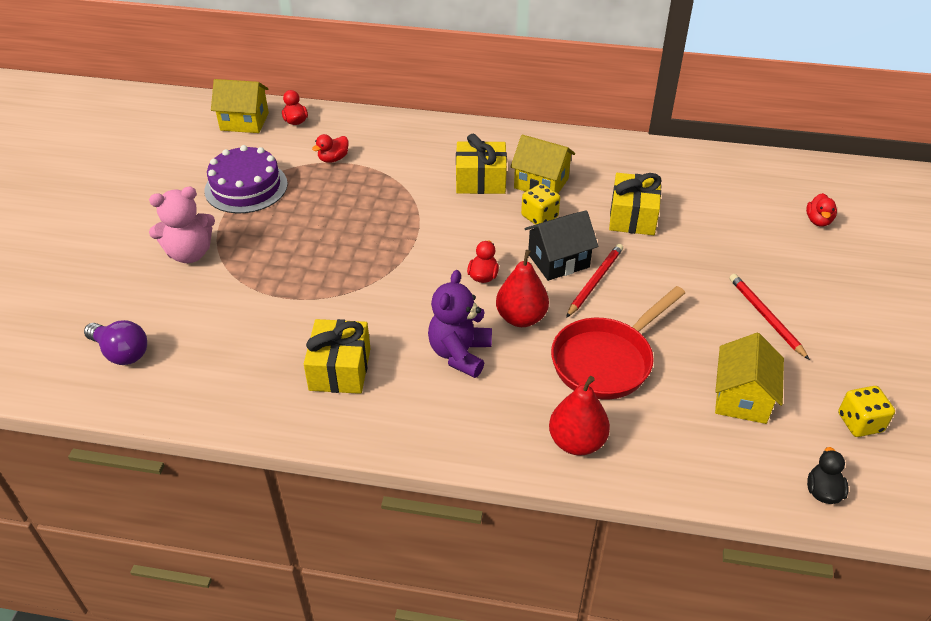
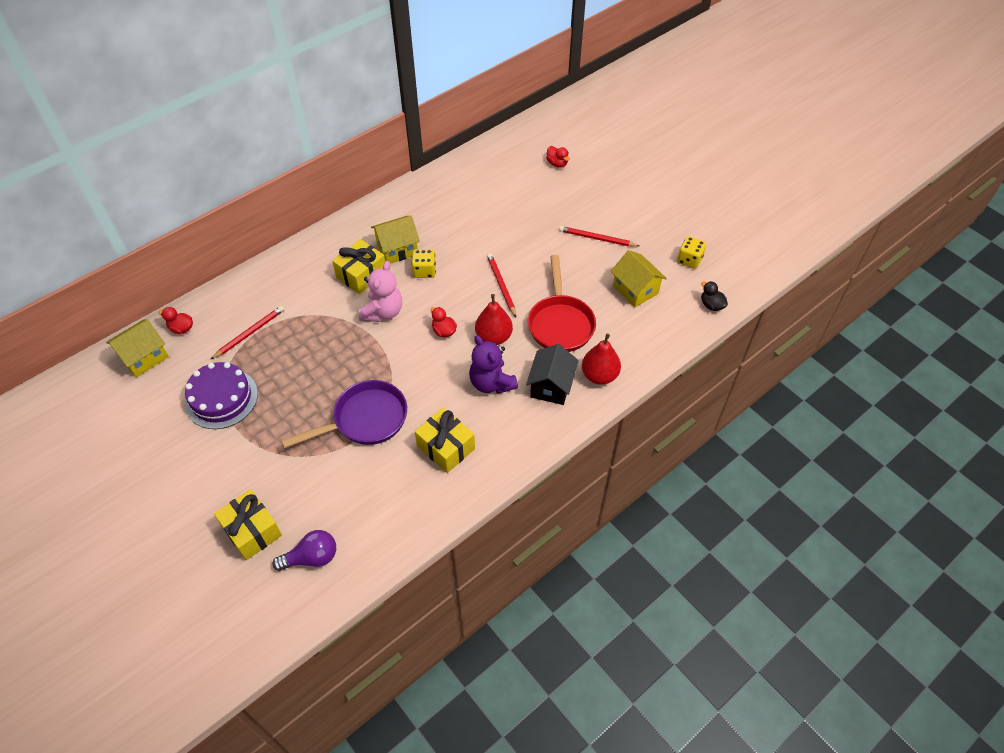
camera: 50 degrees left, 10 degrees up
(190, 253) = (255, 468): pink teddy bear -> pink teddy bear (383, 312)
(314, 289) = (365, 419): none -> purple pan
(333, 159) = (249, 333): red duck -> red pencil
(558, 260) = (468, 289): black house -> black house (551, 386)
(632, 217) = (471, 232): yellow gift -> yellow gift (252, 531)

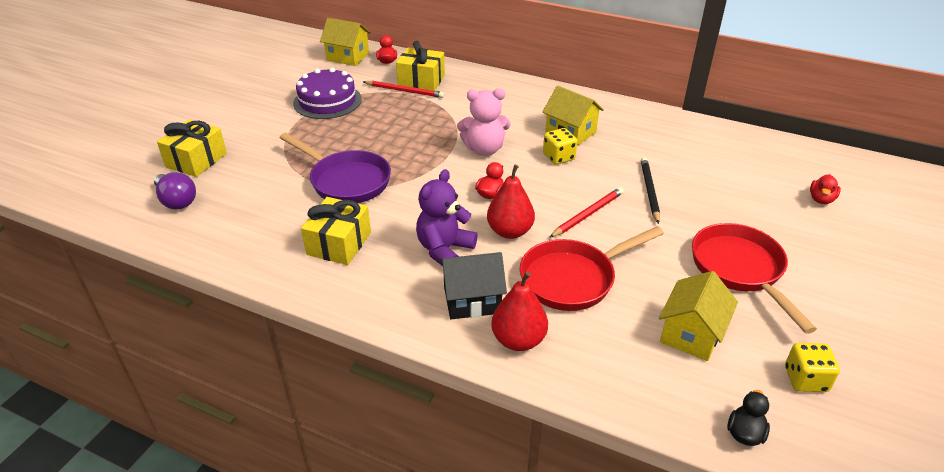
camera: 65 degrees right, 15 degrees down
(361, 275) = (519, 123): yellow gift -> yellow gift (421, 80)
(497, 240) = (649, 191): none -> black pencil
(597, 238) = (740, 270): red pencil -> red pan

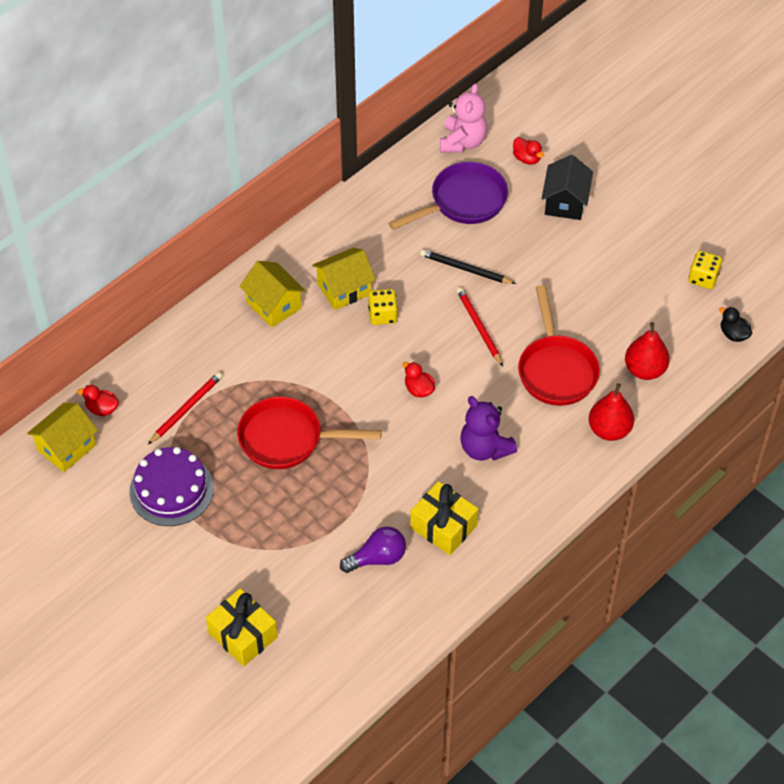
camera: 70 degrees left, 15 degrees up
(176, 201) = (315, 658): purple light bulb -> purple light bulb (377, 558)
(346, 181) = (345, 502): purple pan -> purple pan (463, 202)
(421, 80) = (169, 386): yellow gift -> none
(472, 300) = (554, 446): black house -> black house (565, 202)
(484, 149) = (341, 371): pink teddy bear -> pink teddy bear (462, 142)
(510, 231) = (479, 392): red pear -> red pear (645, 370)
(691, 334) = (641, 321): yellow house -> yellow house (274, 305)
(740, 270) = (588, 258): red pan -> red pan (287, 439)

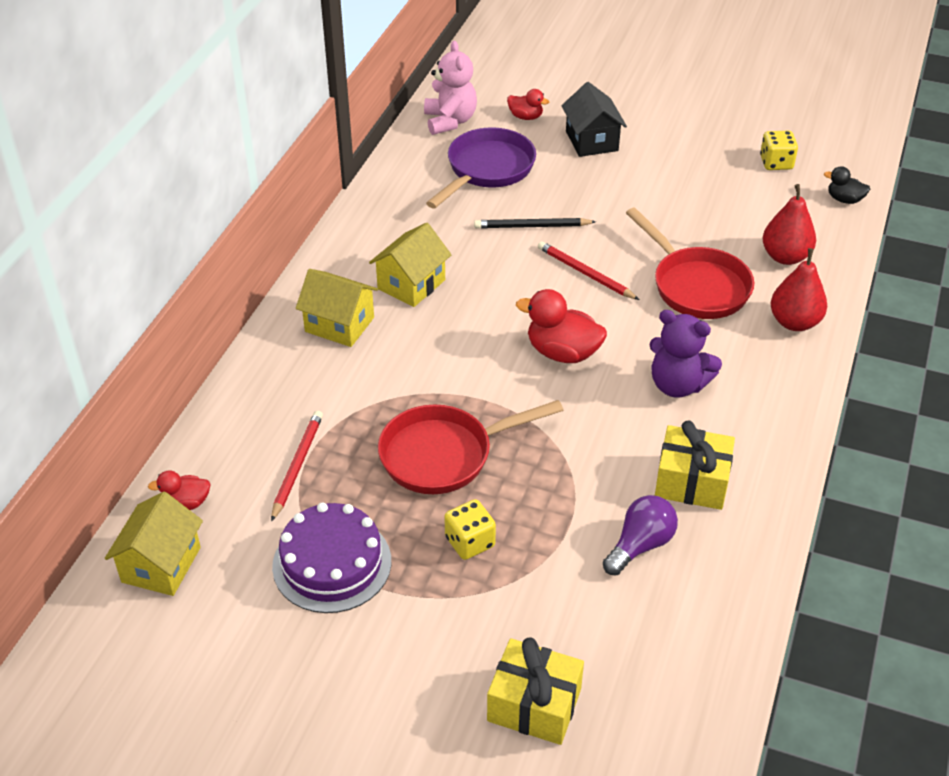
camera: 25 degrees left, 10 degrees down
(382, 315) = (472, 295): yellow dice -> yellow dice (470, 542)
(419, 389) = (562, 352): red duck -> red duck, size x1.76

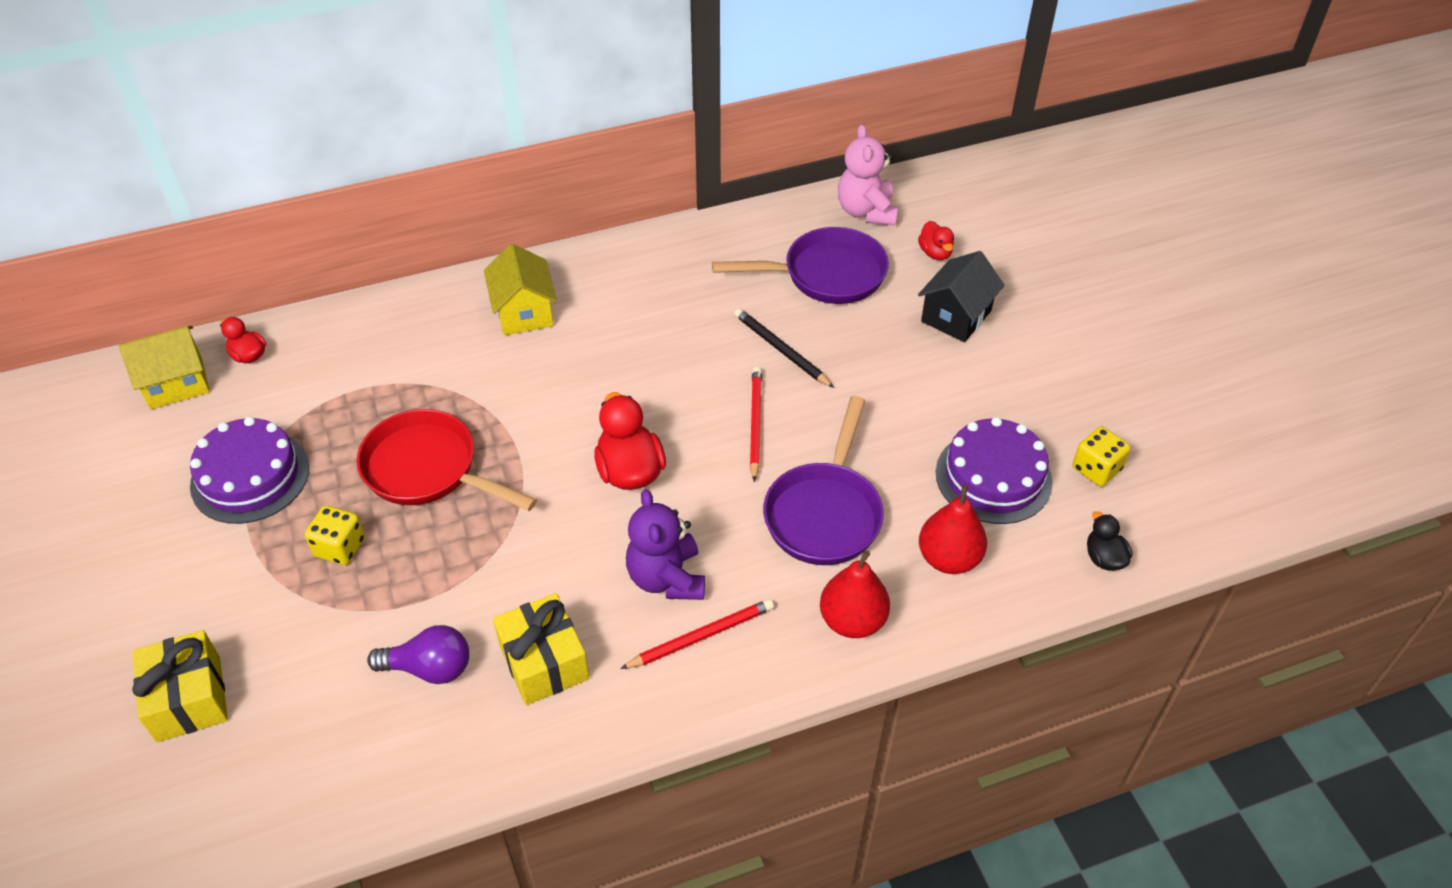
camera: 50 degrees right, 5 degrees up
(297, 465) = (339, 390): red pencil -> red pencil (701, 636)
(411, 284) = (618, 322): yellow house -> none
(450, 121) = (866, 211): pink teddy bear -> pink teddy bear turned 135 degrees clockwise
(696, 286) = (825, 513): red pan -> purple pan
(740, 203) = (993, 477): none -> purple cake

